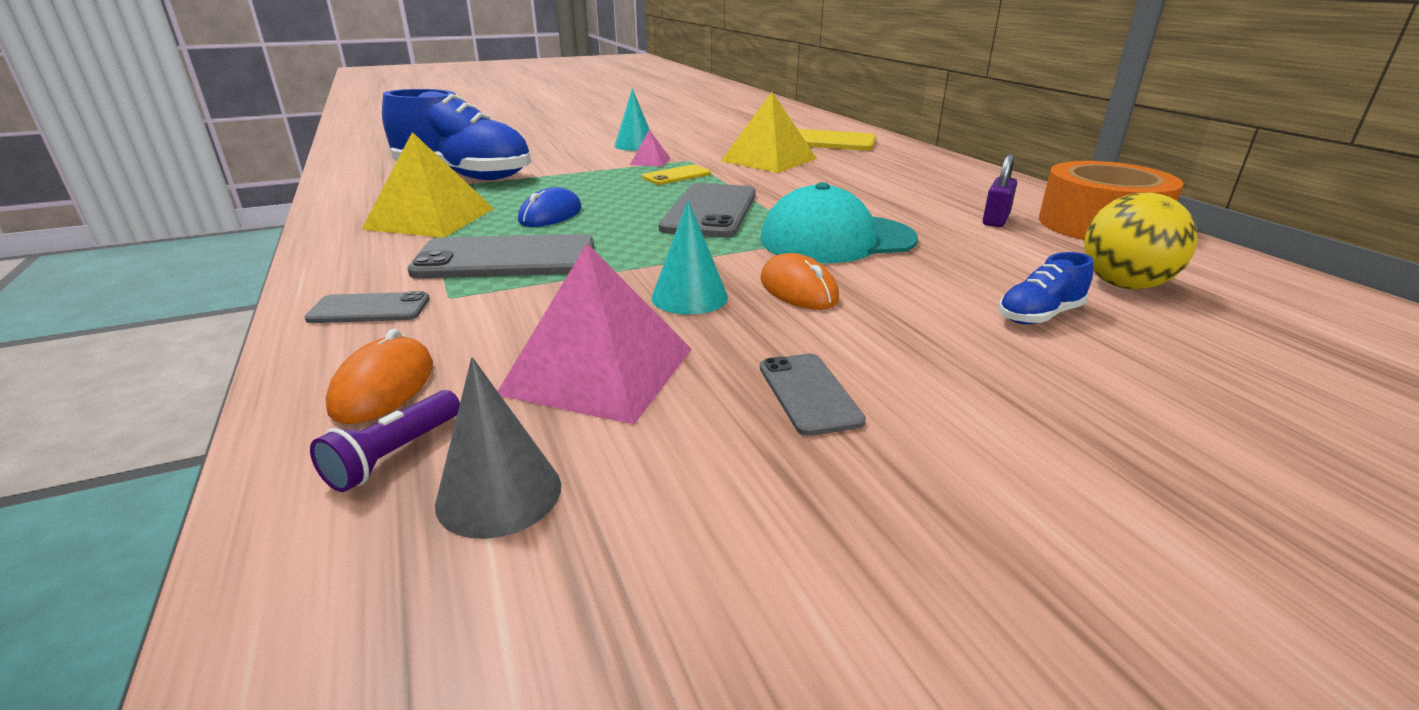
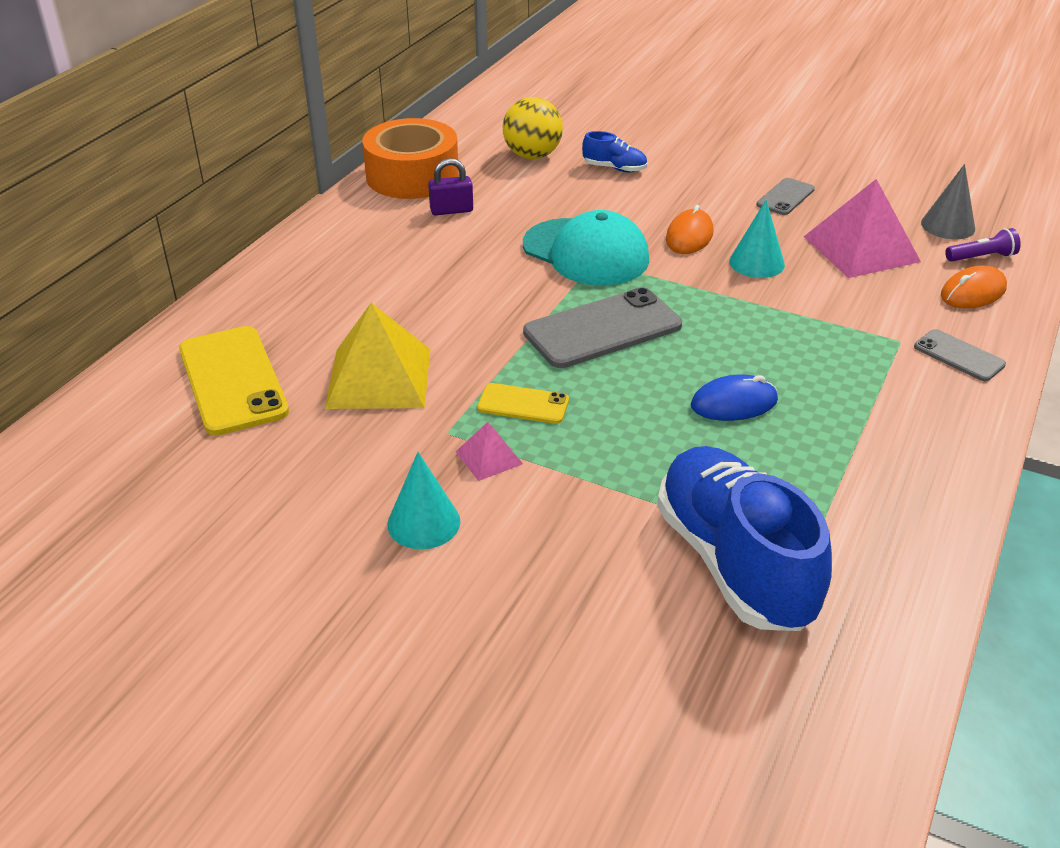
camera: 130 degrees left, 10 degrees up
(430, 218) = (847, 464): yellow pyramid -> none
(506, 259) = (830, 360): grey phone -> none

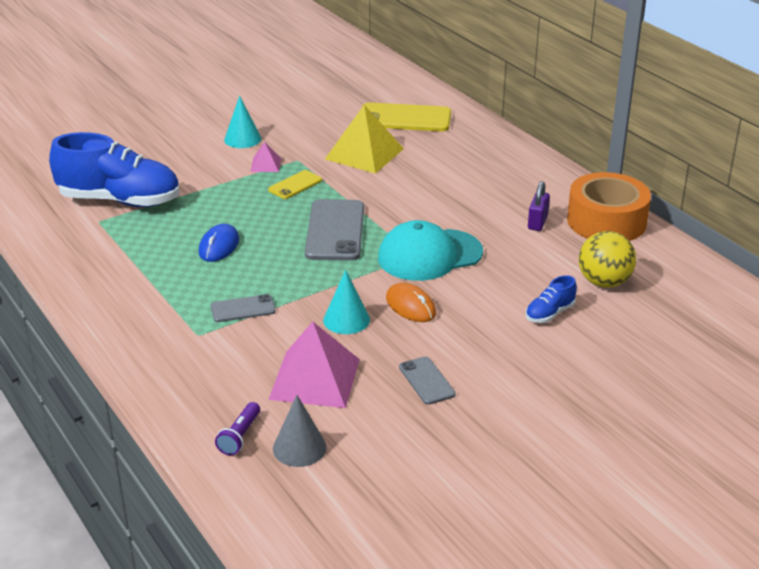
camera: 120 degrees right, 5 degrees down
(958, 356) = (156, 350): grey phone -> grey phone (243, 309)
(973, 292) = (206, 401): orange mouse -> none

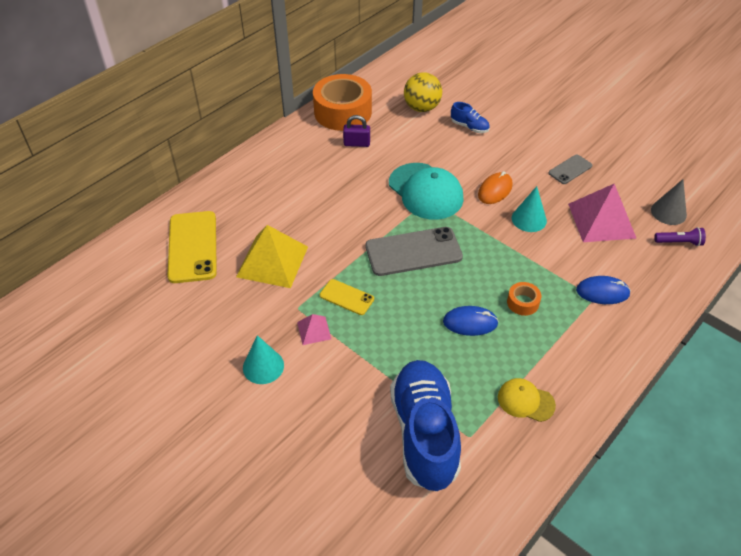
camera: 105 degrees left, 15 degrees up
(108, 257) = (525, 401): none -> yellow cap
(201, 343) = (602, 292): none -> blue mouse
(222, 284) = (522, 303): none -> orange tape
(243, 309) = (548, 280): grey phone -> none

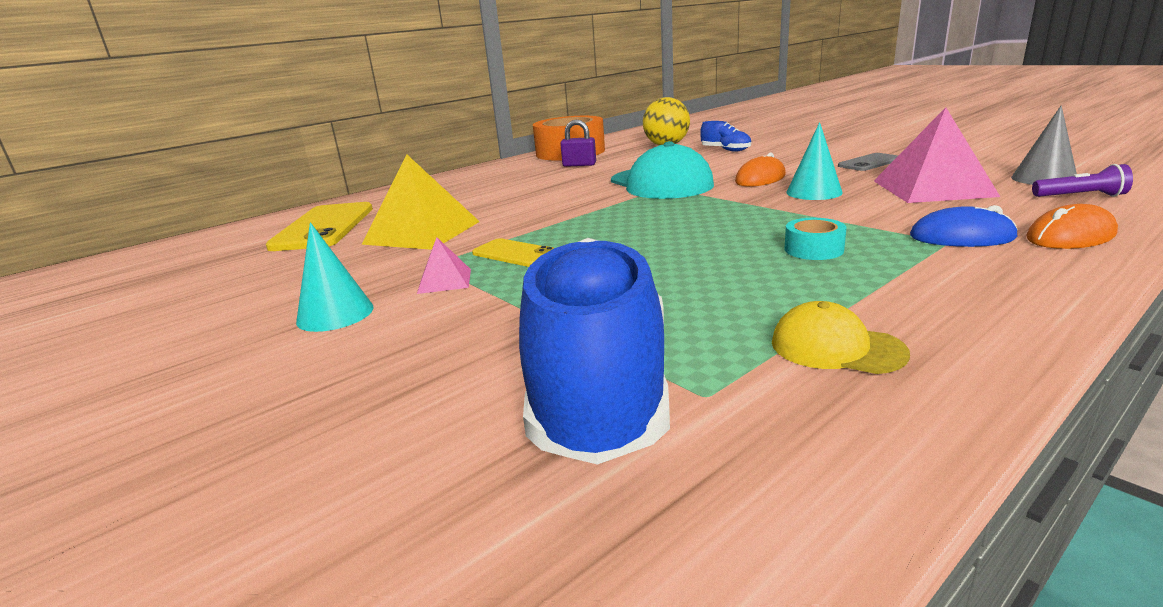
camera: 10 degrees right, 25 degrees down
(413, 252) = (632, 219): grey phone -> none
(470, 322) = (717, 268): blue mouse -> none
(522, 303) = (813, 249): orange tape -> turquoise tape
(656, 295) = (1070, 236): none -> orange mouse

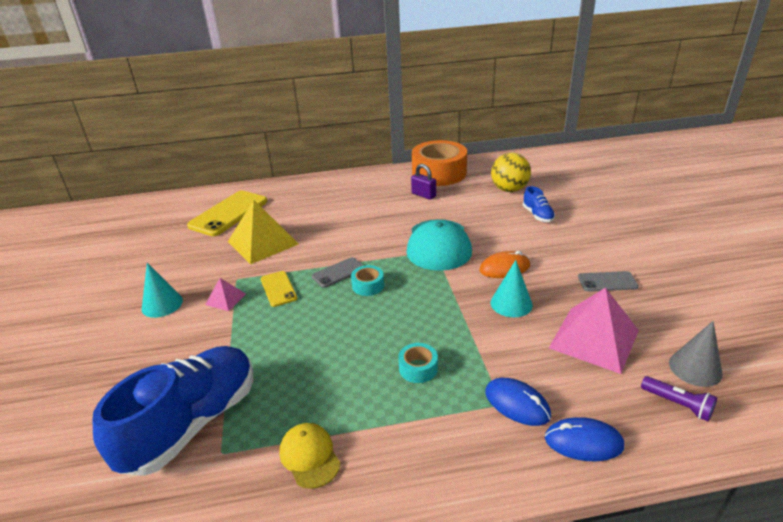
camera: 30 degrees right, 10 degrees up
(576, 224) = (338, 273): none -> grey phone
(633, 222) = (368, 285): none -> turquoise tape
(1070, 236) = (583, 442): orange mouse -> blue mouse

